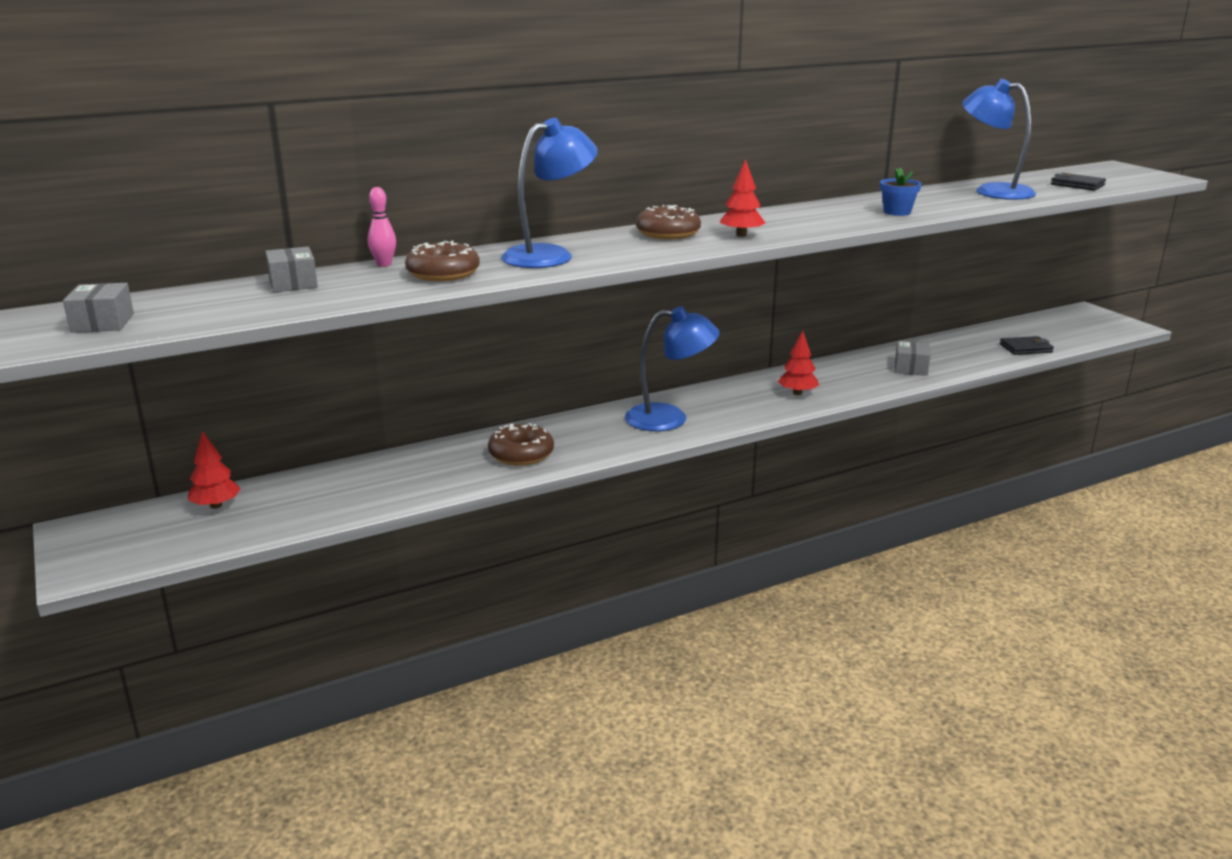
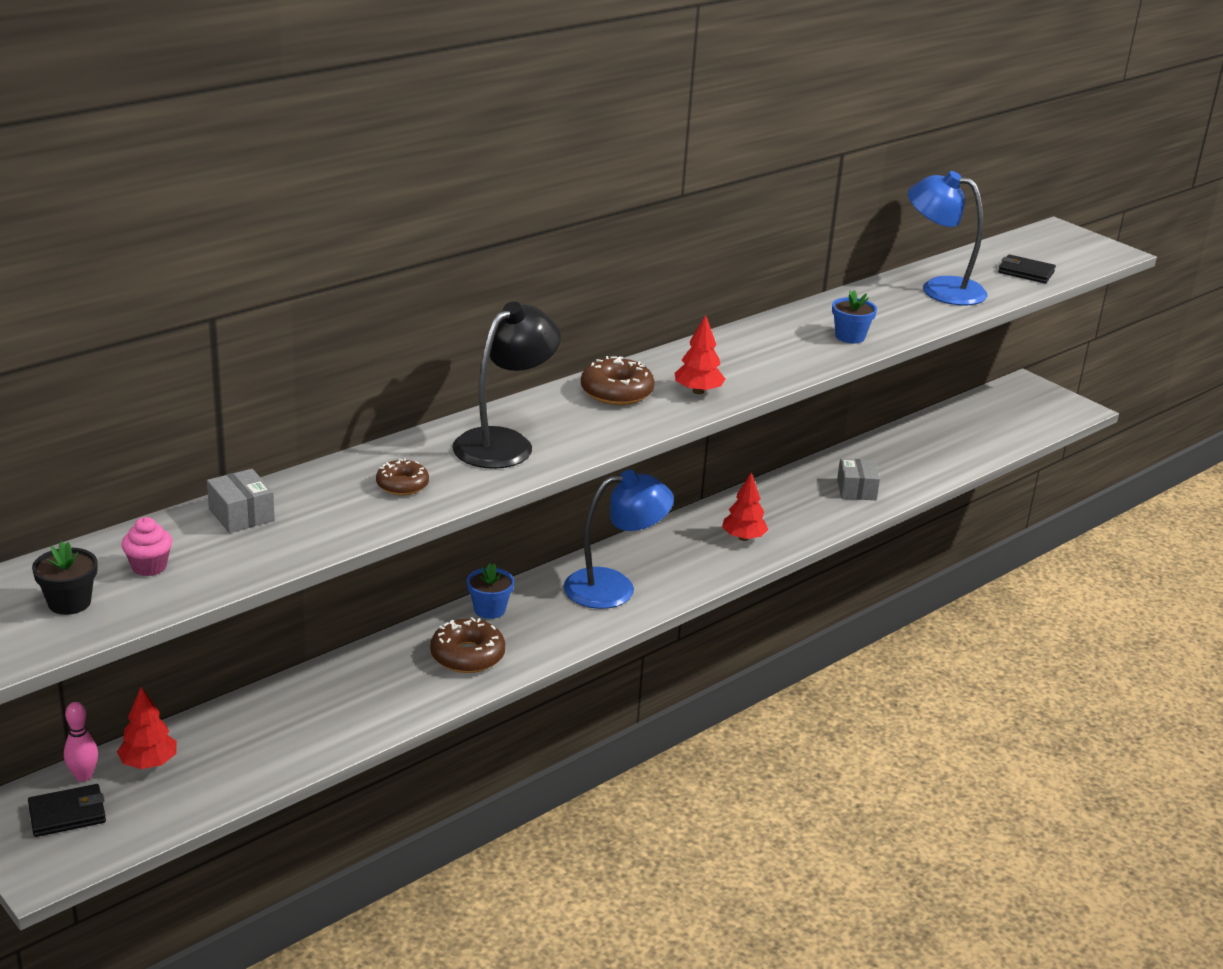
camera: 15 degrees left, 5 degrees up
(102, 323) = (69, 603): grey box -> black flower pot
(188, 307) = (149, 567): none -> pink cupcake
(384, 264) = (325, 472): pink bowling pin -> pink bowling pin (83, 776)
(443, 273) = (402, 485): brown donut -> brown donut, size x0.64
(549, 255) = (504, 443): blue lamp -> black lamp
(555, 426) = (489, 609): none -> blue flower pot
(1026, 348) = (972, 450): black wallet -> black wallet (67, 814)

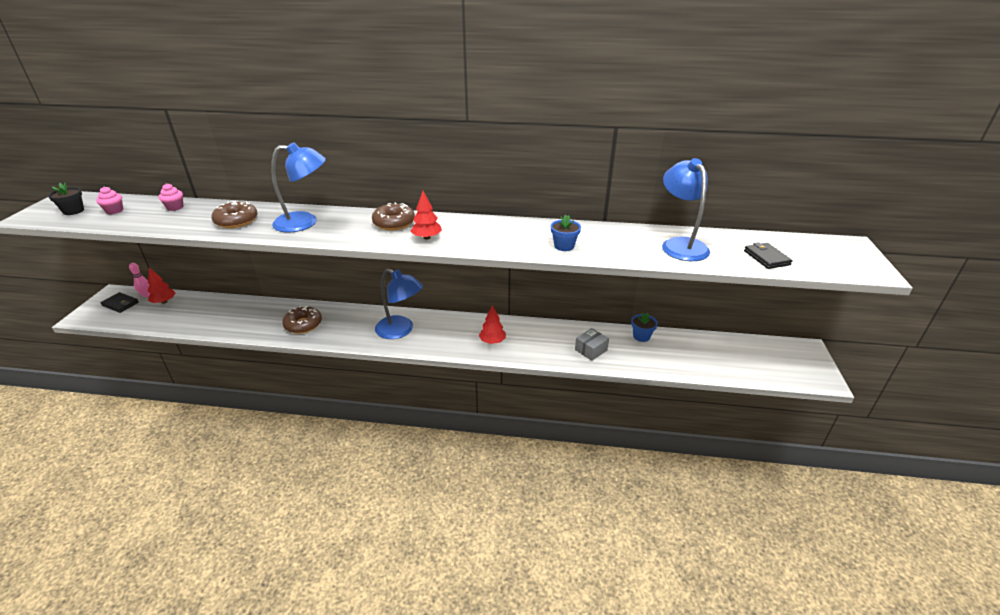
camera: 50 degrees right, 5 degrees up
(241, 515) = (175, 207): grey box -> pink cupcake
(402, 485) = (236, 221): brown donut -> brown donut, size x1.56
(489, 609) = (344, 312): blue flower pot -> blue flower pot (641, 336)
(504, 443) = (305, 222): black lamp -> blue lamp

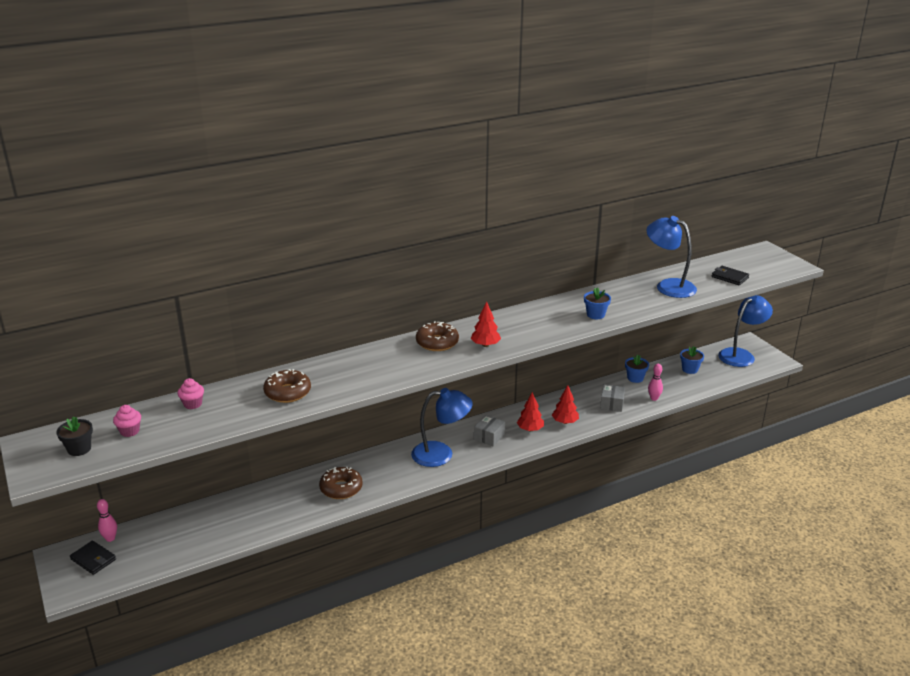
camera: 35 degrees left, 5 degrees down
(120, 304) = (93, 559): black wallet -> black wallet turned 45 degrees clockwise
(164, 302) = (146, 535): red tree -> red tree (565, 422)
(305, 222) = (357, 370): blue lamp -> blue lamp (741, 355)
(453, 333) = (489, 437): none -> grey box
(638, 362) = (654, 398): none -> pink bowling pin
(708, 350) = (690, 369): none -> blue flower pot

